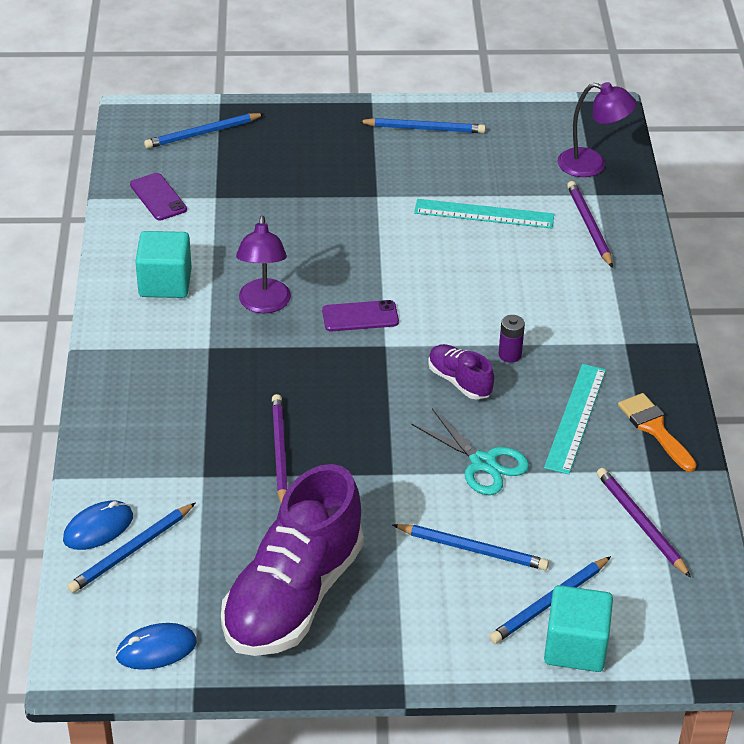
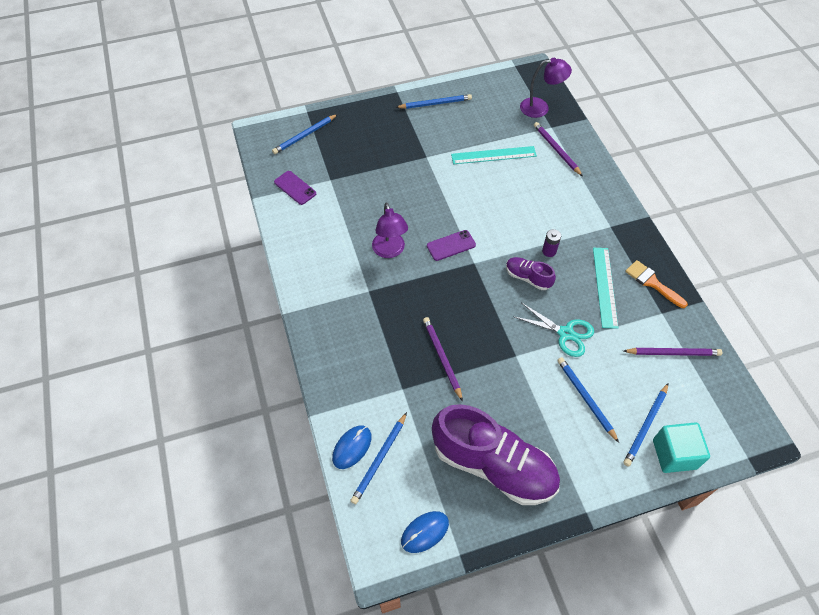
camera: 15 degrees left, 15 degrees up
(165, 283) = (323, 250): turquoise cube -> none
(293, 596) = (493, 465): purple shoe -> purple shoe turned 75 degrees counterclockwise
(473, 549) = (585, 398): blue pencil -> blue pencil turned 120 degrees counterclockwise
(640, 524) = (673, 353): purple pencil -> purple pencil turned 135 degrees clockwise

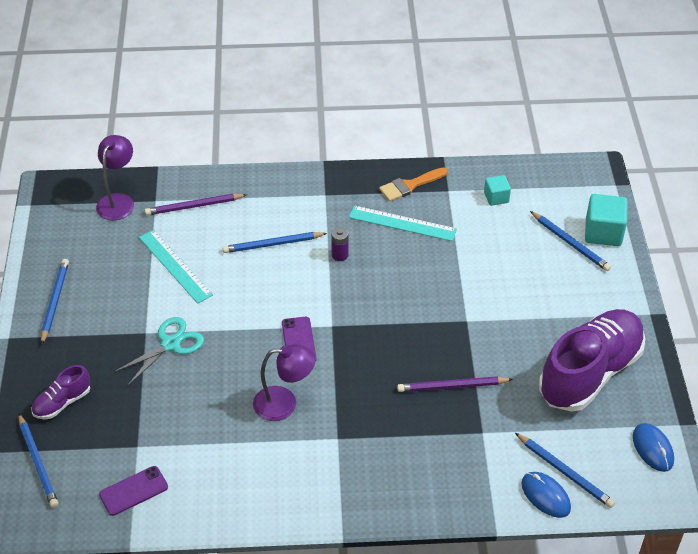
camera: 75 degrees left, 10 degrees down
(493, 155) = (175, 265): turquoise ruler -> turquoise ruler turned 45 degrees counterclockwise
(528, 278) = (369, 283): purple shoe -> purple shoe (62, 402)
(565, 333) = (451, 272): turquoise scissors -> turquoise scissors (170, 344)
(585, 398) = (531, 279): blue pencil -> blue pencil (273, 244)
(673, 353) = (496, 197): purple pencil -> turquoise cube

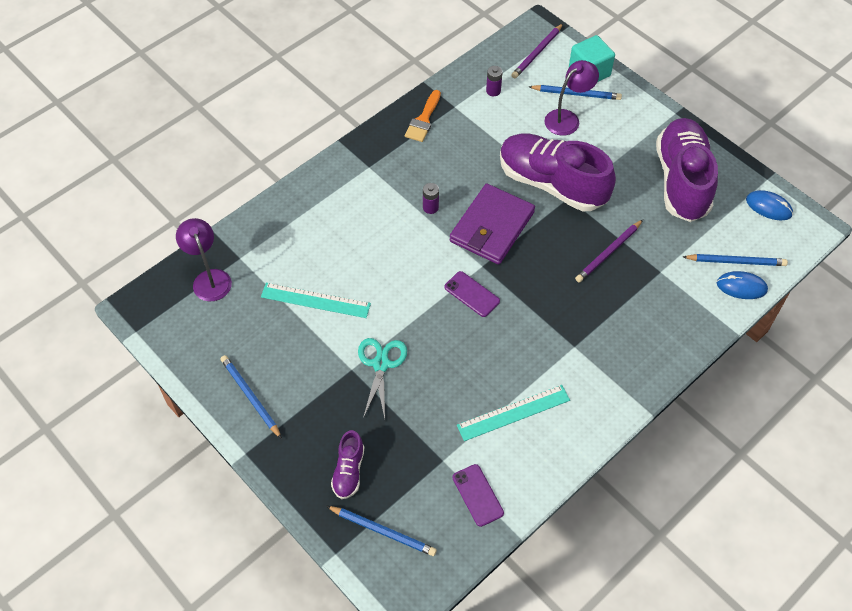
camera: 40 degrees left, 10 degrees up
(133, 491) = (477, 495): purple phone -> purple phone turned 45 degrees counterclockwise
(194, 206) = (277, 242): purple pencil -> purple pencil (537, 53)
(273, 244) = (372, 232): blue pencil -> none
(284, 404) = (512, 348): purple lamp -> purple lamp (567, 118)
(373, 301) = (492, 227): none -> purple wallet
(402, 223) = (449, 153): turquoise ruler -> turquoise ruler (513, 412)
(464, 300) = (552, 184): none -> purple shoe
(496, 197) = (493, 91): turquoise cube -> purple battery

